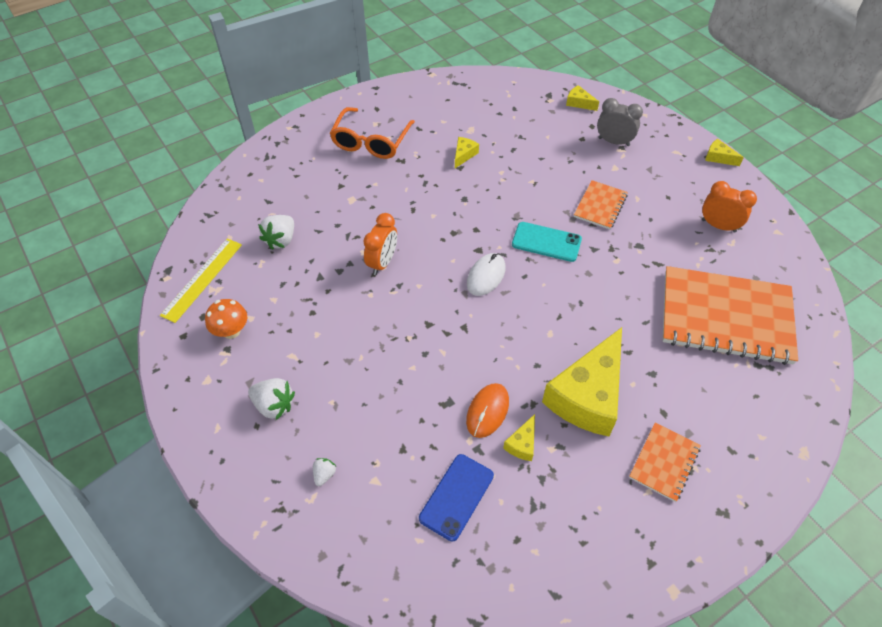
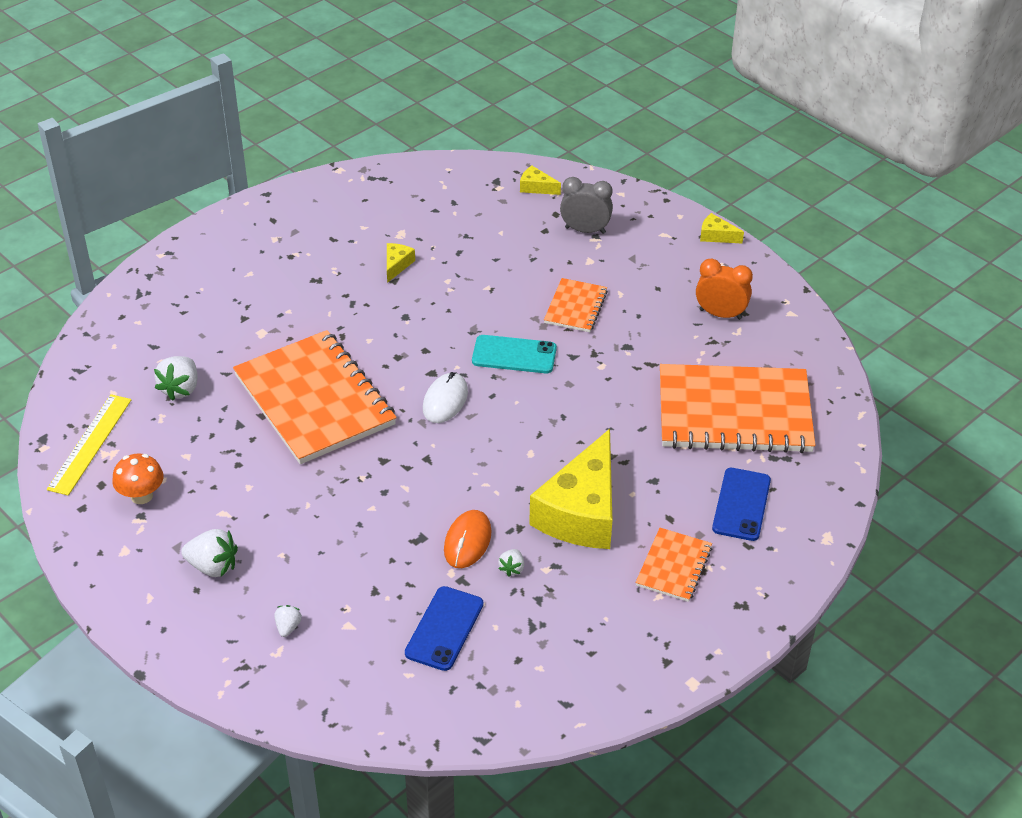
camera: 10 degrees left, 10 degrees down
(371, 141) = (273, 261): orange glasses -> none
(382, 262) = (315, 400): orange clock -> orange notebook
(522, 444) = (512, 568): yellow cheese -> white strawberry
(728, 408) = (741, 504): none -> blue phone

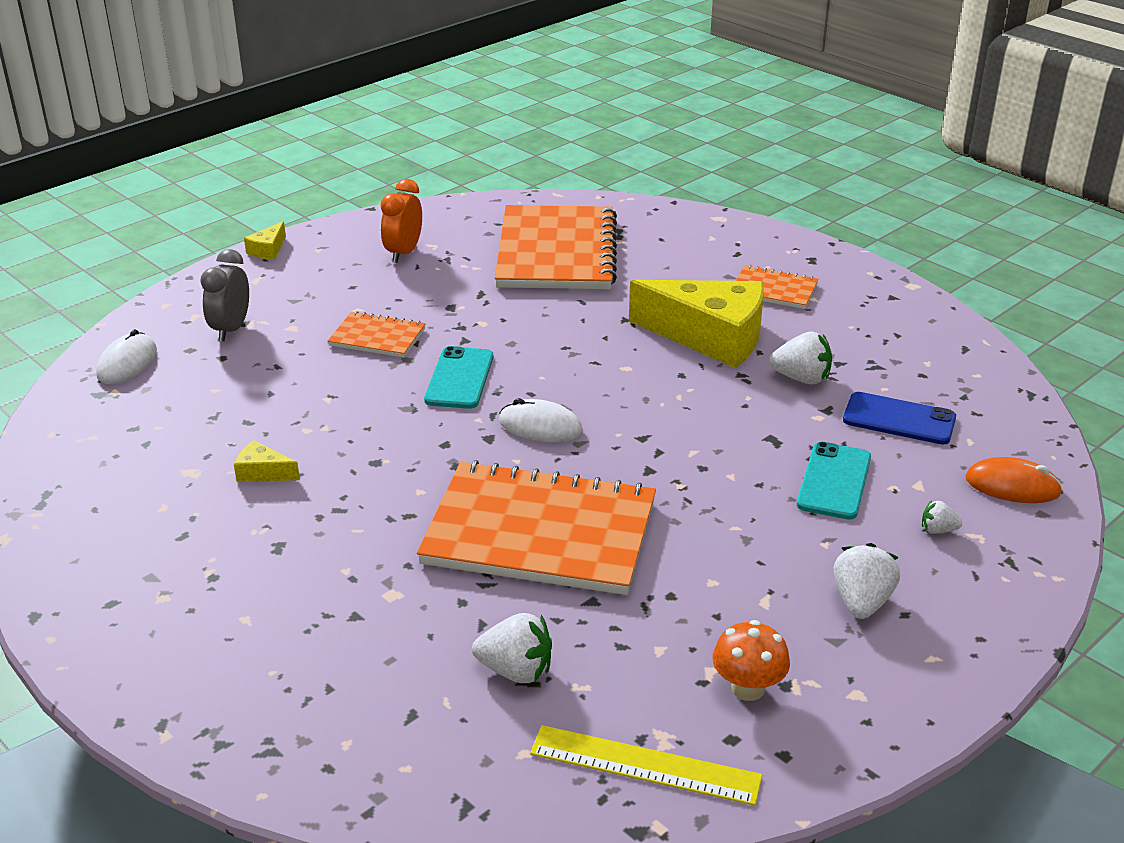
camera: 90 degrees left, 10 degrees down
(315, 400) = (540, 532): orange notebook -> orange notebook turned 45 degrees clockwise
(358, 570) = (834, 481): none -> turquoise phone
(467, 541) = (769, 406): orange mouse -> orange mouse (1012, 486)
(512, 568) = (801, 378): white strawberry -> white strawberry, size x1.82
(536, 187) = (127, 363): yellow cheese -> white mouse
(741, 504) = (685, 254): blue phone -> none

